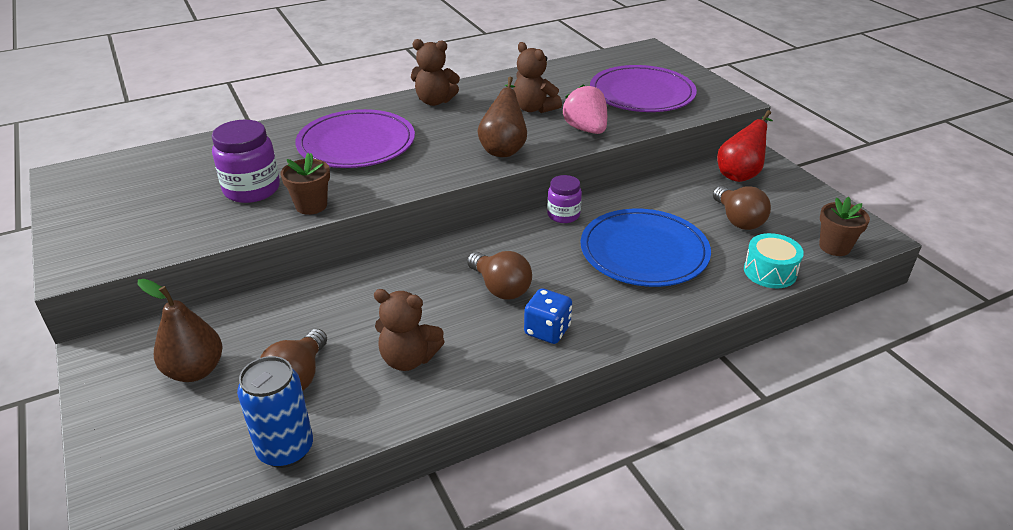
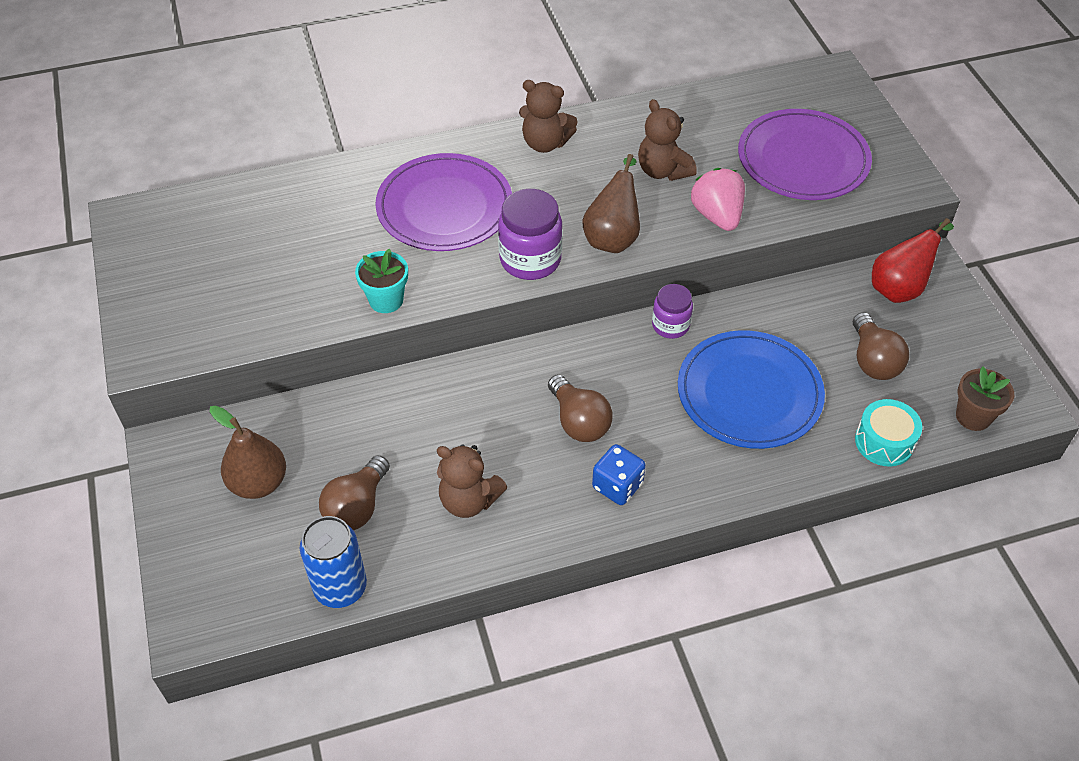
camera: 10 degrees right, 15 degrees up
(252, 189) = (324, 267): purple jar -> purple jar (530, 260)
(311, 206) = (386, 300): brown flower pot -> turquoise flower pot

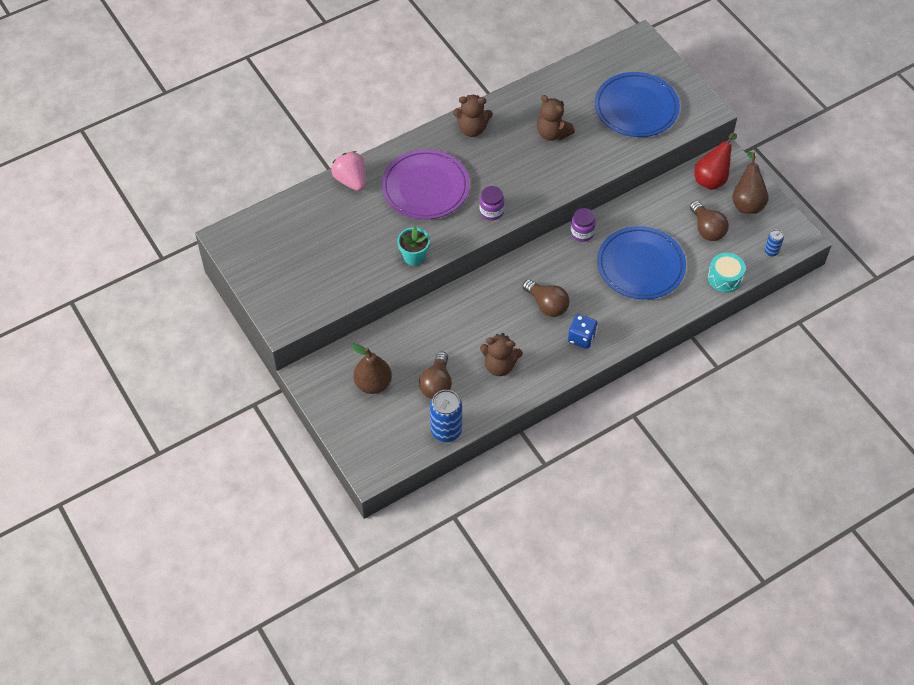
camera: 15 degrees left, 5 degrees up
(530, 260) = (491, 211): purple jar -> purple jar, size x0.63
(613, 237) = (536, 185): brown pear -> brown pear (747, 202)
(717, 216) = (595, 158): pink strawberry -> pink strawberry (351, 180)
(803, 159) = (636, 107): purple plate -> blue plate
(973, 416) = (771, 251): brown flower pot -> blue can

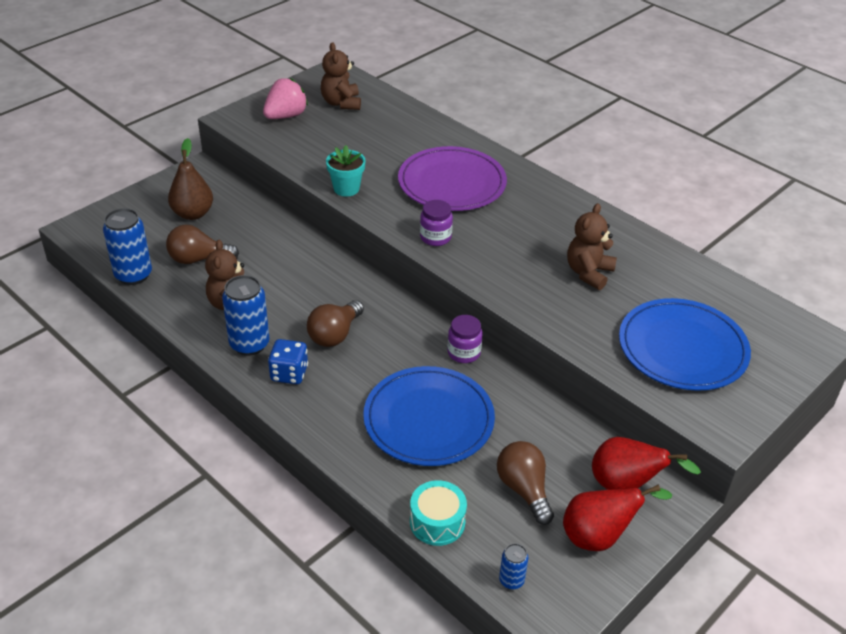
camera: 75 degrees right, 15 degrees down
(351, 180) = (439, 132): pink strawberry -> pink strawberry (286, 116)
(472, 129) = (559, 206): brown teddy bear -> brown teddy bear (341, 103)
(546, 359) = (249, 344): none -> blue can
(707, 229) = (524, 489): brown light bulb -> brown light bulb turned 105 degrees clockwise
(747, 202) = (599, 536): brown pear -> red pear

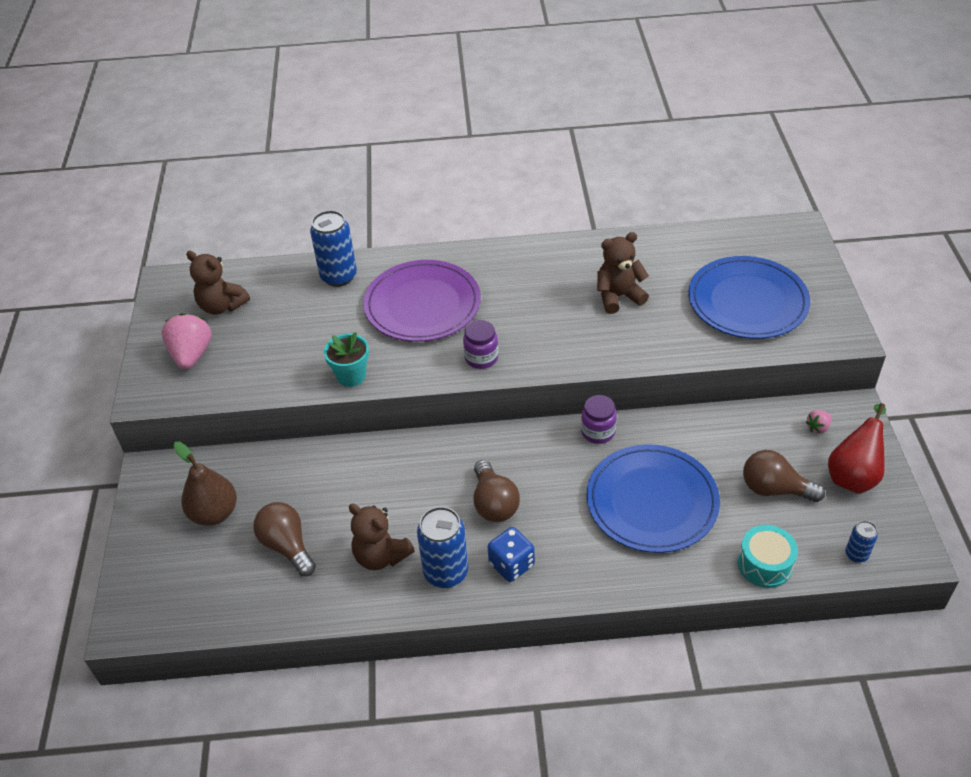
camera: 45 degrees left, 5 degrees up
(133, 275) = (254, 612): blue can -> blue can (338, 276)
(198, 259) = (287, 546): brown light bulb -> brown light bulb turned 105 degrees clockwise
(588, 273) = (618, 296): brown teddy bear -> brown teddy bear turned 90 degrees clockwise
(626, 485) = (818, 427): red pear -> pink strawberry

